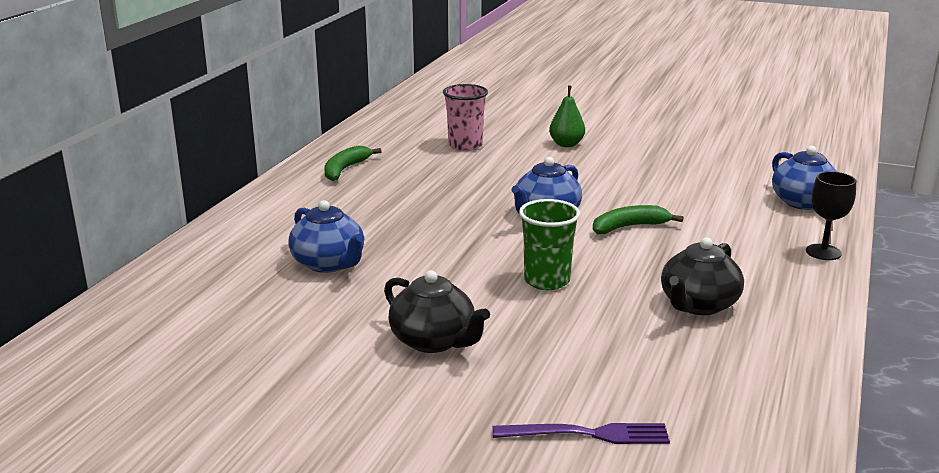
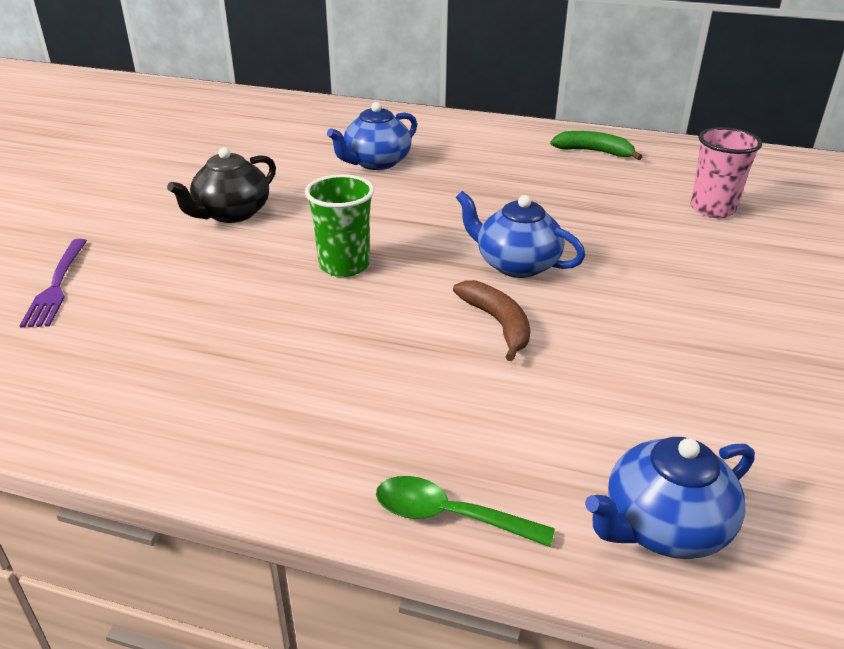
camera: 85 degrees right, 10 degrees up
(566, 144) = (776, 280): green pear -> none
(629, 227) = (498, 324): green banana -> brown banana
(698, 305) = (280, 365): black teapot -> none
(823, 252) = (449, 516): black goblet -> green spoon

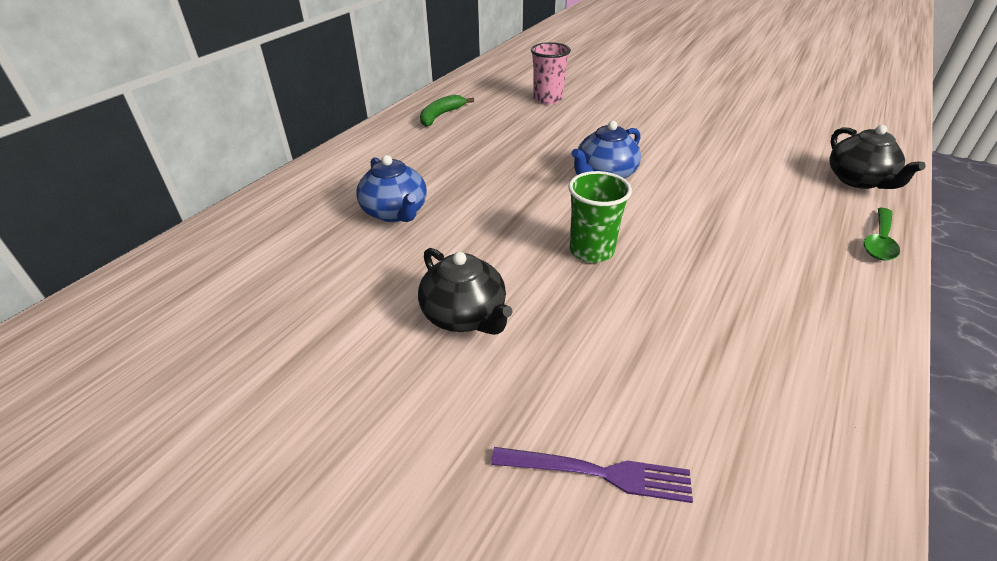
camera: 75 degrees left, 5 degrees up
(498, 324) = (681, 194): brown banana -> none
(663, 526) = (858, 180): blue teapot -> black teapot

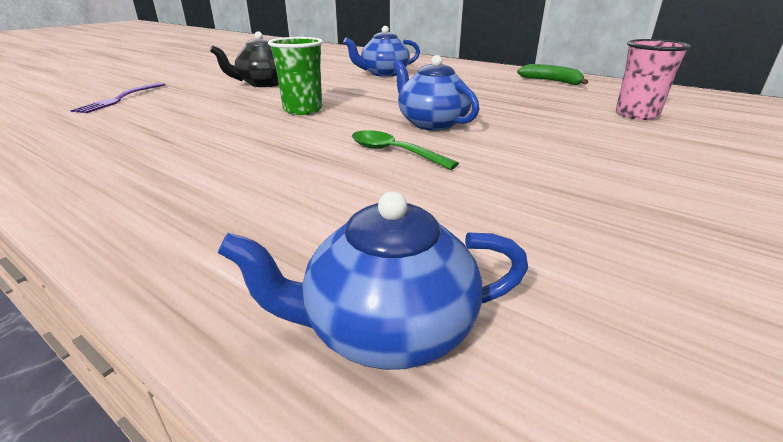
camera: 95 degrees right, 10 degrees down
(858, 180) = (386, 328): black teapot -> blue teapot
(879, 241) = (179, 263): green spoon -> green spoon (394, 152)

